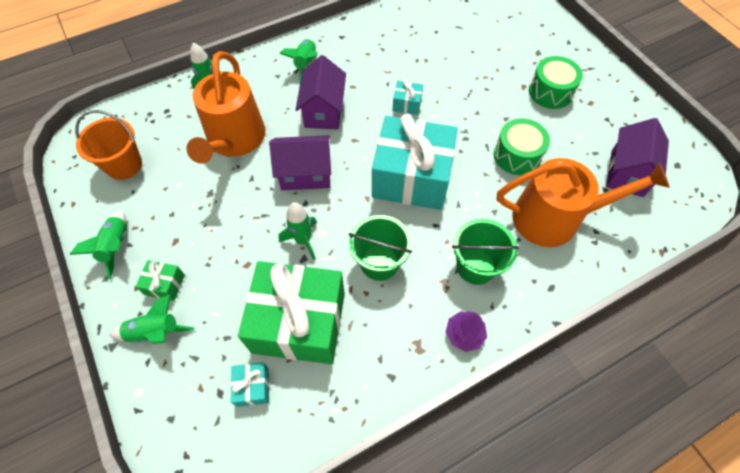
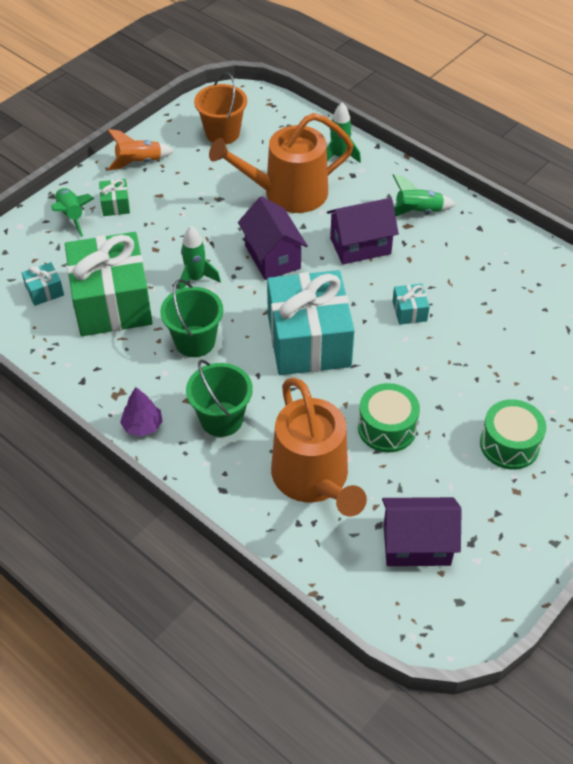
camera: 70 degrees right, 10 degrees down
(116, 247) = (139, 162): green rocket -> orange rocket

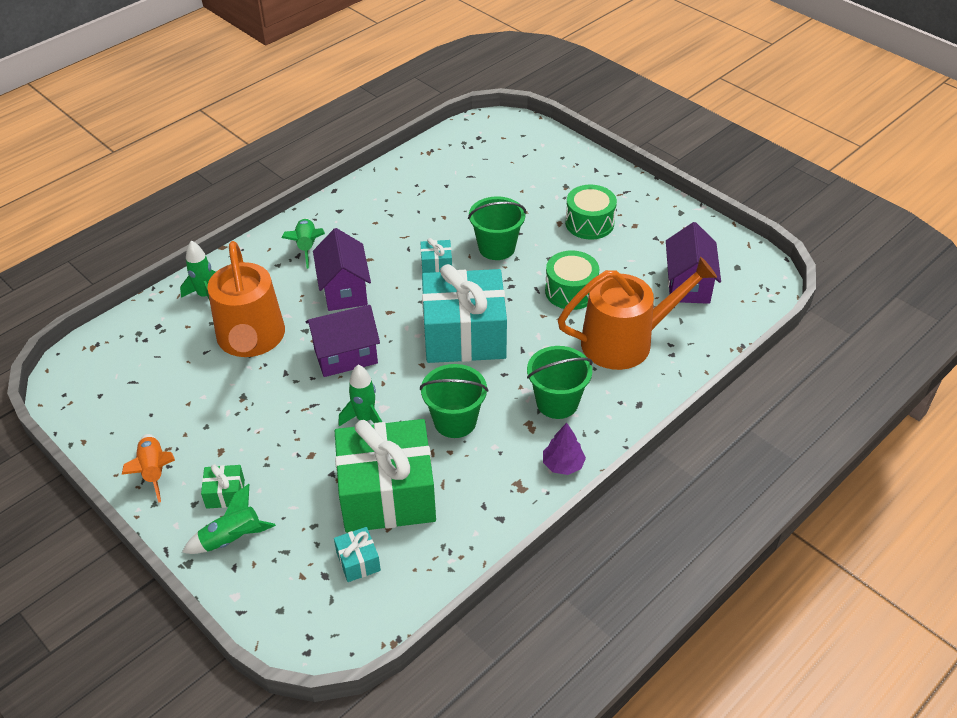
camera: 85 degrees left, 5 degrees down
(222, 133) = (129, 391): orange bucket -> none
(447, 359) = (496, 248): none -> green bucket

